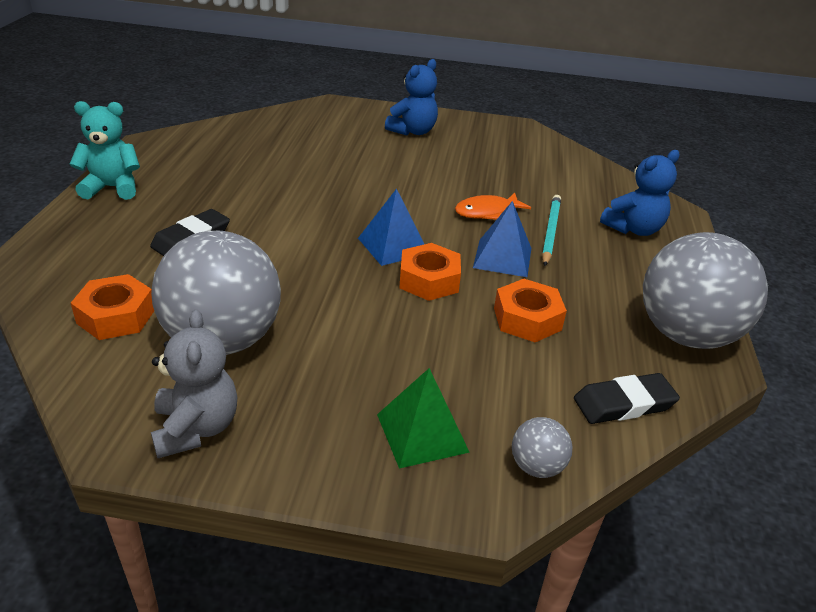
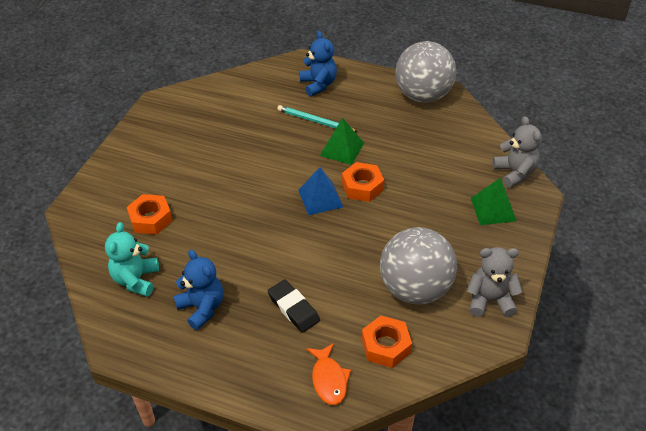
camera: 75 degrees left, 10 degrees up
(112, 188) = (201, 366): turquoise teddy bear -> turquoise teddy bear (136, 280)
(413, 131) = (148, 164): blue teddy bear -> blue teddy bear (202, 308)
(487, 212) = (285, 145): orange fish -> orange fish (329, 379)
(502, 257) = (342, 149): blue pyramid -> green pyramid
(527, 319) = (405, 152): orange nut -> orange nut (151, 219)
(536, 466) = (514, 173): grey ball -> grey teddy bear
(624, 404) = (474, 133): black eraser -> none

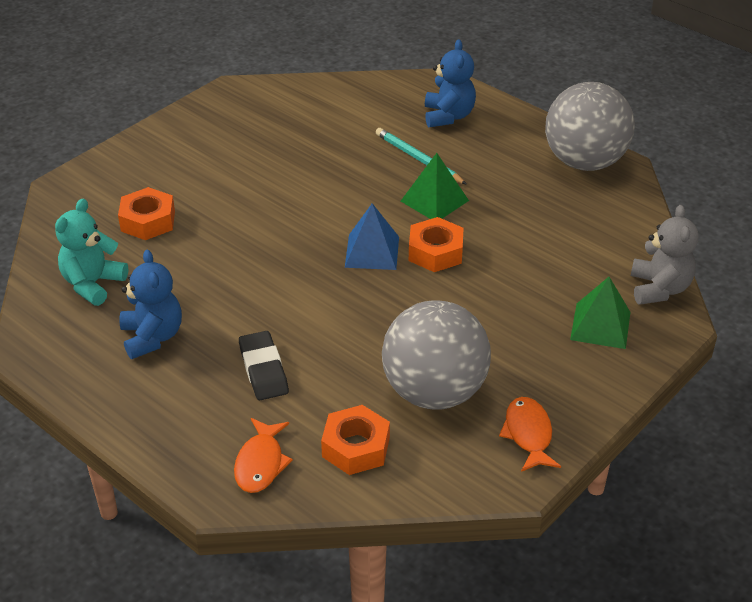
camera: 20 degrees right, 5 degrees down
(489, 300) = (528, 434): grey teddy bear -> orange fish

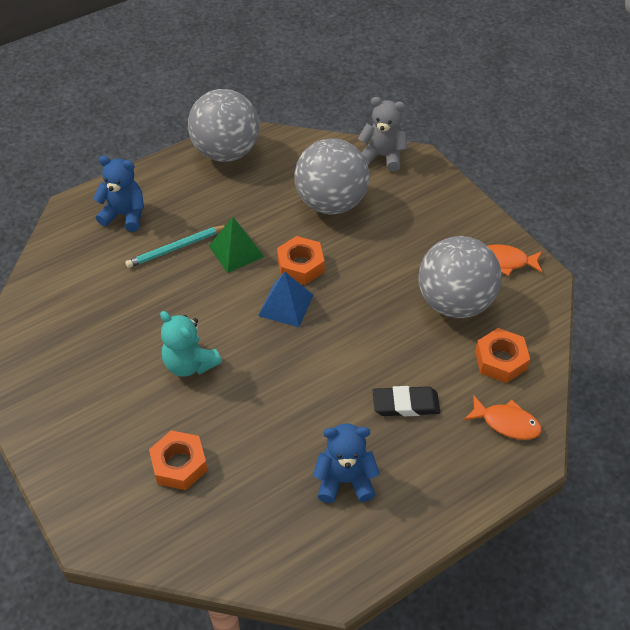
camera: 75 degrees left, 10 degrees up
(93, 284) = (257, 522): turquoise teddy bear -> turquoise teddy bear (190, 364)
(548, 258) = (331, 203): none -> grey ball
(600, 325) = (410, 196): green pyramid -> none

